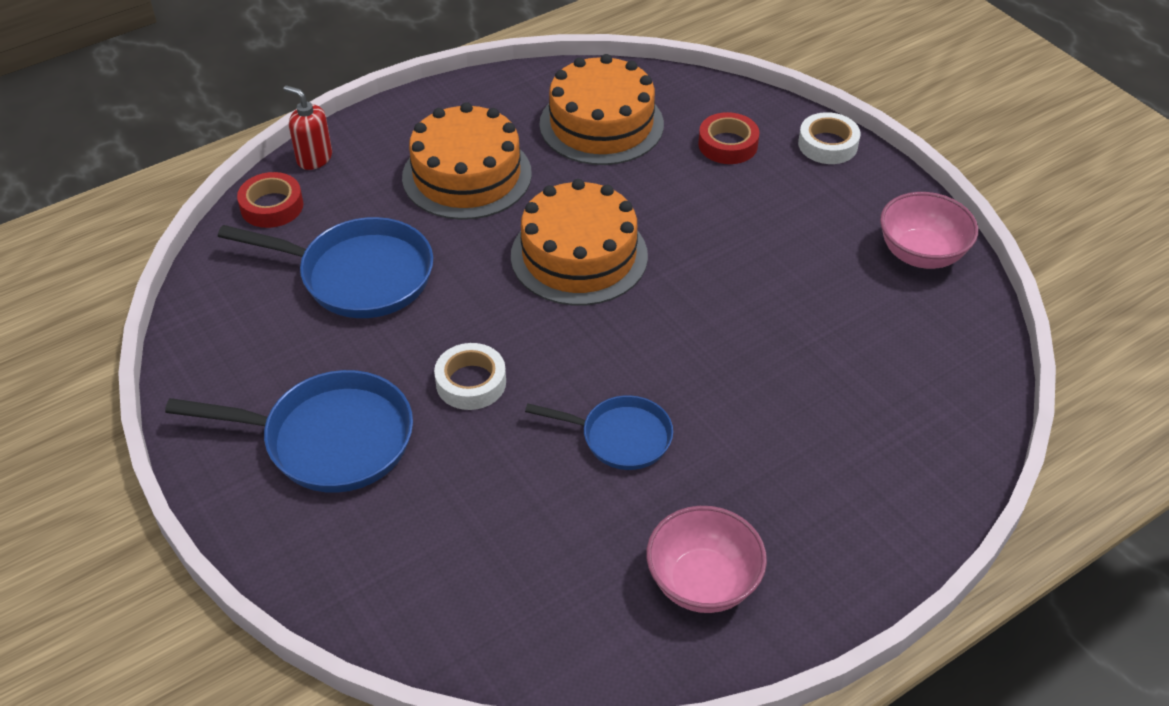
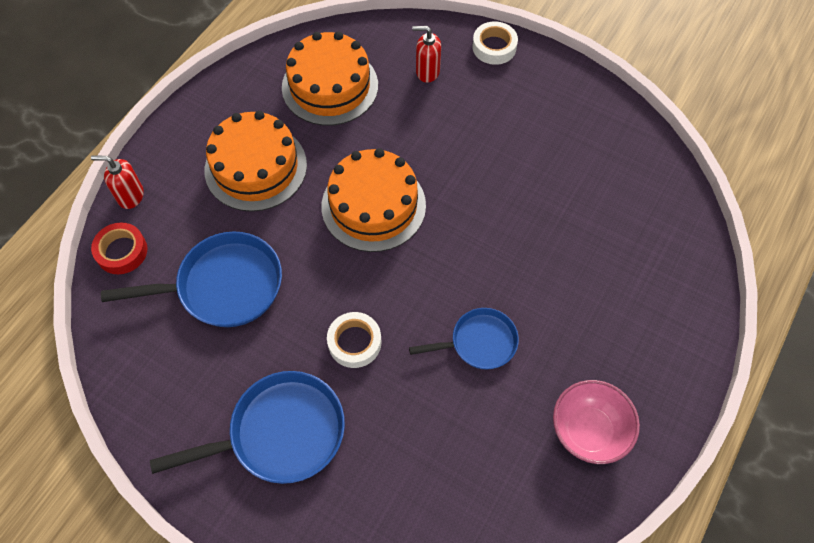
camera: 25 degrees left, 15 degrees up
(728, 144) = (427, 72): red tape -> red soap dispenser
(921, 254) = (597, 115): pink bowl -> none

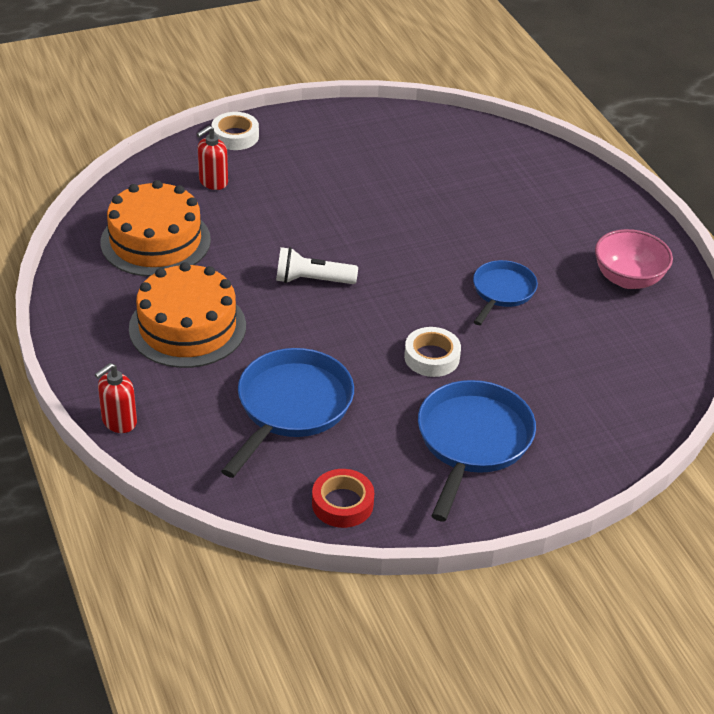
camera: 55 degrees left, 20 degrees down
(121, 251) = (176, 456): red tape -> red tape (342, 503)
(373, 205) = (312, 280): orange cake -> white flashlight

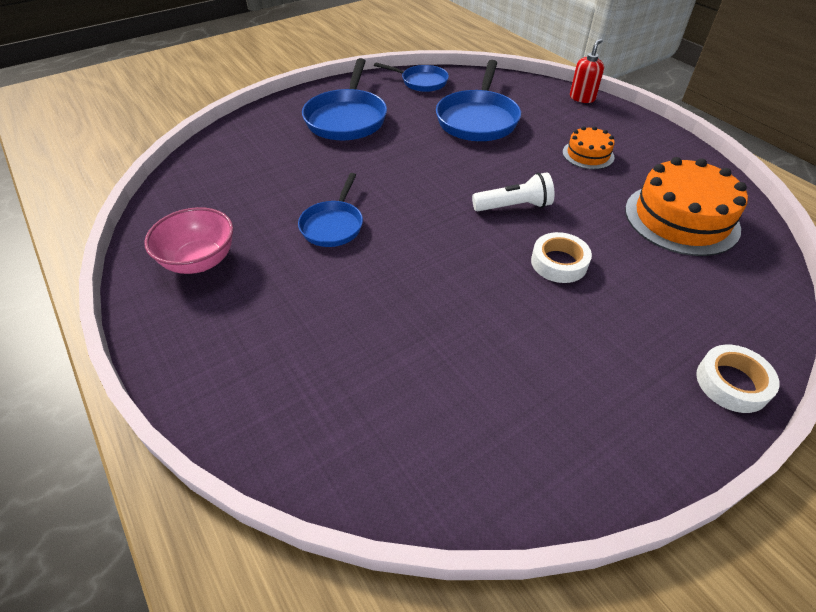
camera: 170 degrees right, 5 degrees up
(187, 327) = (588, 154): orange cake -> orange cake, size x0.53
(213, 182) = (692, 299): red soap dispenser -> none
(342, 503) = (421, 82): red tape -> blue pan
(431, 357) = (387, 163): white tape -> white tape (559, 263)

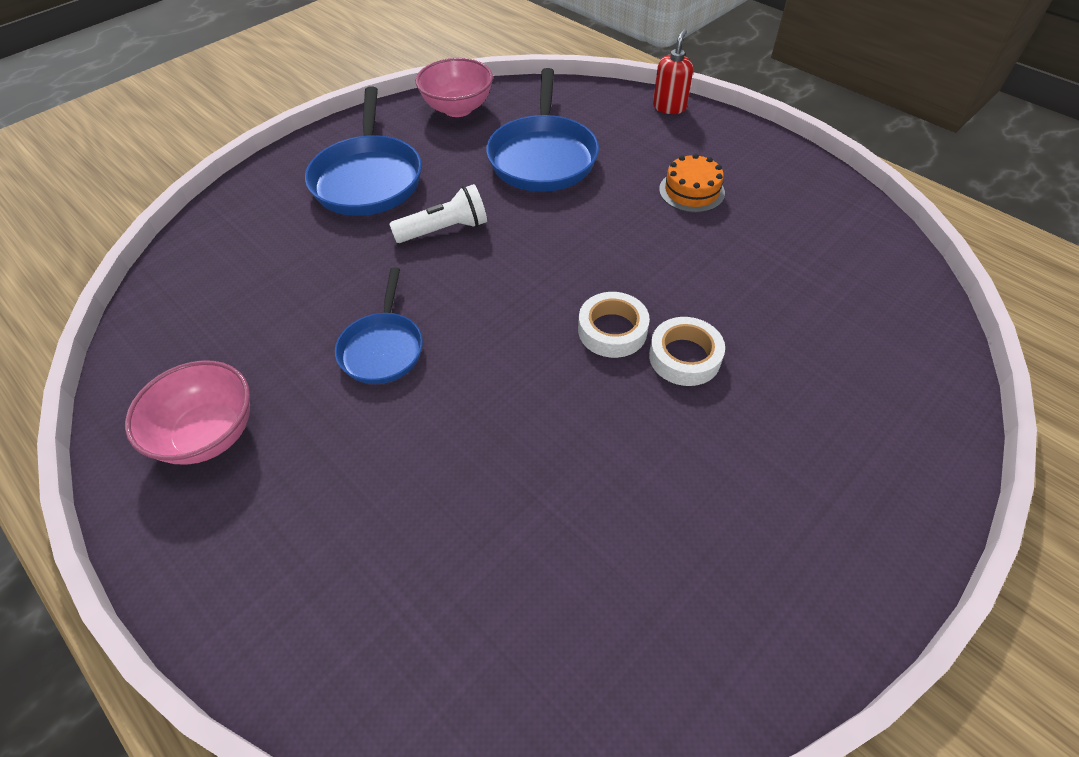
camera: 10 degrees left, 5 degrees up
(421, 82) = (458, 108): blue pan -> pink bowl
(514, 206) = (613, 282): white flashlight -> white flashlight (445, 230)
(681, 218) = (820, 268): orange cake -> none
(732, 383) = (918, 492): white tape -> white tape (612, 330)

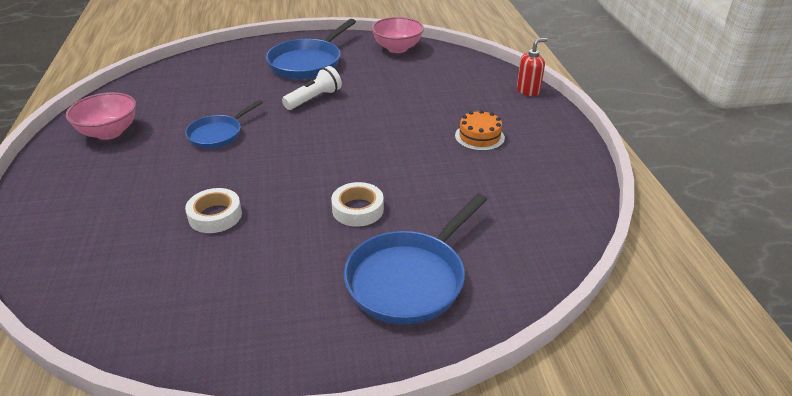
camera: 35 degrees right, 15 degrees down
(445, 230) = (314, 99): white flashlight -> white flashlight turned 60 degrees counterclockwise
(543, 157) = (413, 87): blue pan -> blue pan (410, 279)
(612, 330) = (336, 179): white tape -> white tape (215, 215)

